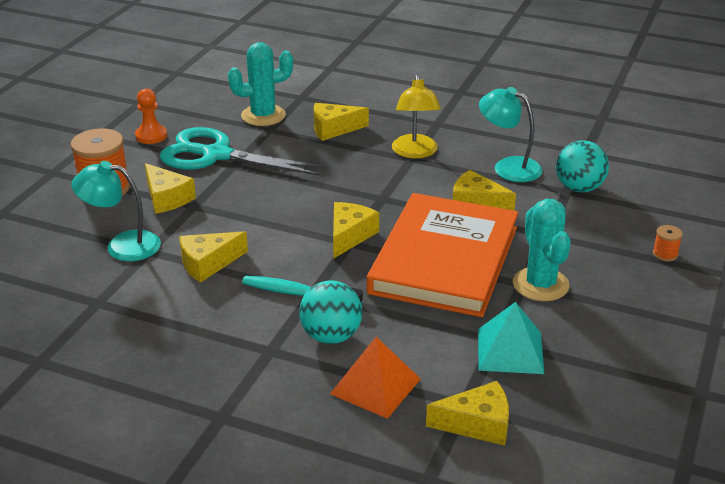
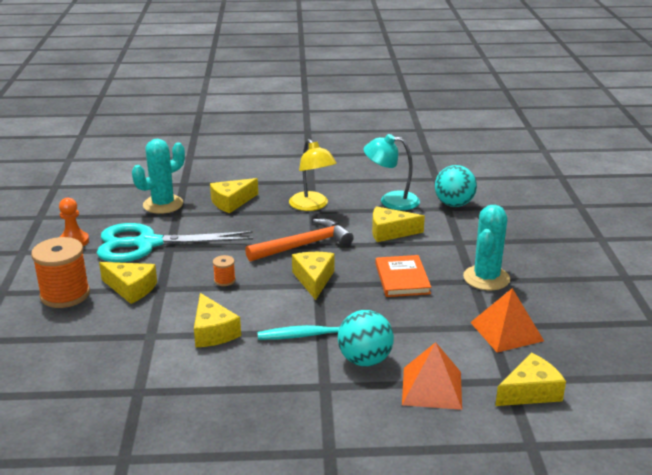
camera: 25 degrees left, 5 degrees down
(122, 245) = (122, 337): turquoise lamp -> none
(208, 263) = (213, 332): yellow cheese -> yellow cheese turned 60 degrees counterclockwise
(370, 195) = (303, 245): none -> orange hammer
(444, 260) = (402, 279): orange book -> orange book, size x0.46
(510, 351) = (506, 331): turquoise pyramid -> orange pyramid
(540, 284) = (486, 278): turquoise cactus -> turquoise cactus turned 60 degrees clockwise
(665, 254) = (550, 235): orange spool -> orange spool (224, 280)

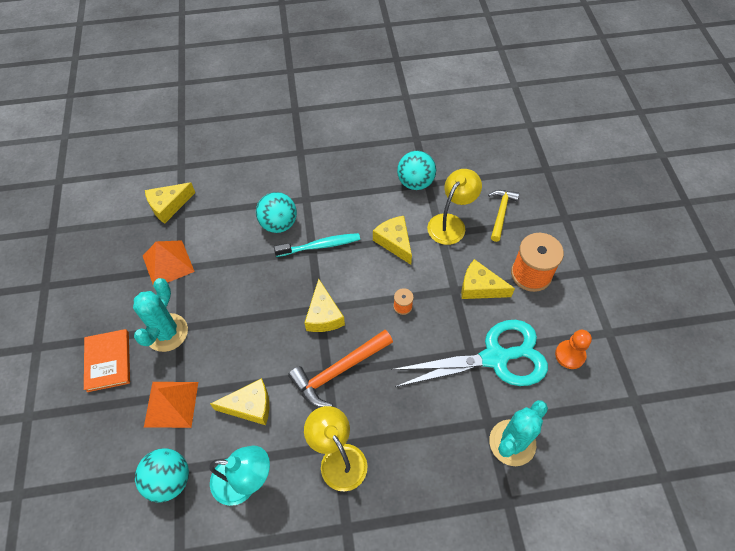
camera: 175 degrees right, 30 degrees up
(57, 350) = (501, 213): none -> yellow hammer
(131, 345) = (450, 223): none -> yellow lamp
(156, 394) = (415, 182): none -> turquoise ball
(231, 202) = (434, 457): yellow cheese -> none
(402, 279) = (244, 324): orange book -> orange book (108, 361)
(432, 387) = (234, 203): orange pyramid -> orange pyramid (171, 404)

